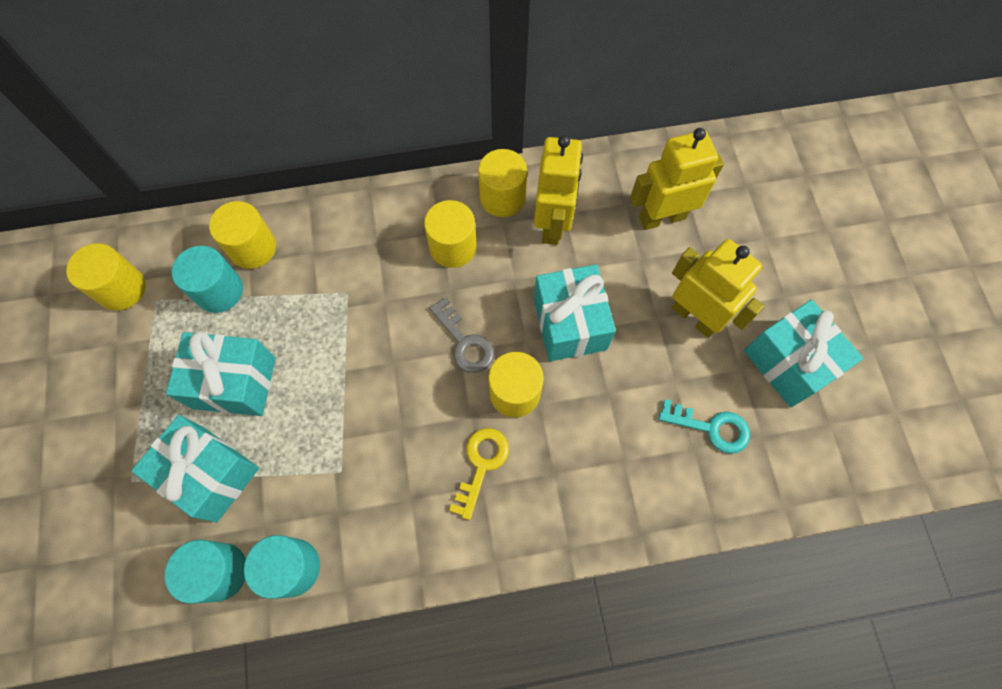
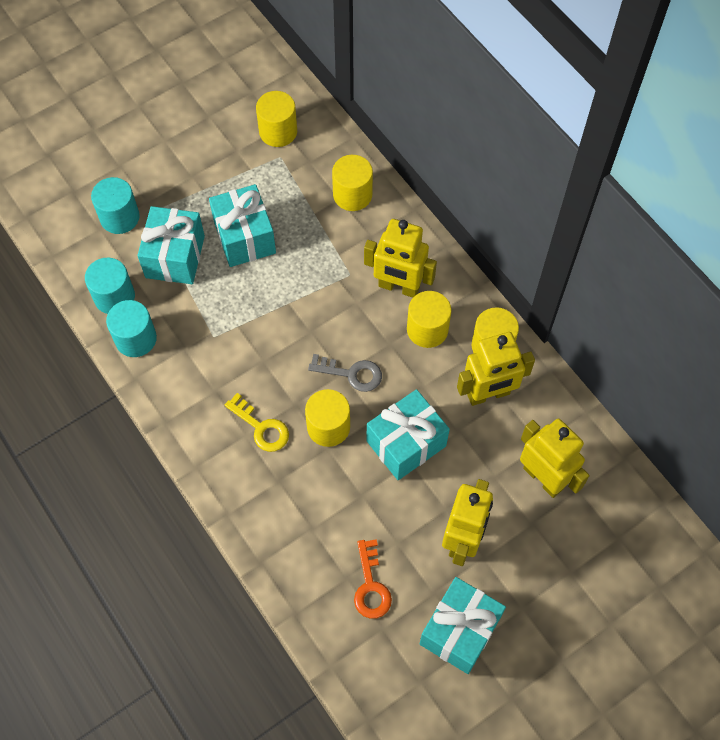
camera: 65 degrees right, 5 degrees down
(219, 291) = (308, 191): turquoise cylinder -> turquoise cylinder (119, 217)
(389, 252) = (398, 287): none -> yellow robot
(465, 342) = (351, 374): grey key -> grey key turned 105 degrees counterclockwise
(481, 465) = (261, 427): yellow key -> yellow key turned 45 degrees clockwise
(711, 427) = (371, 586): turquoise key -> orange key

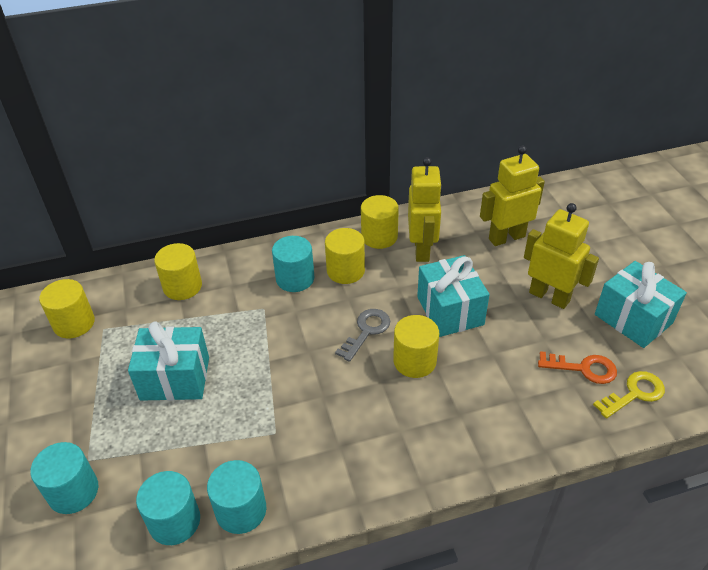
camera: 70 degrees left, 20 degrees down
(175, 257) = (159, 446): turquoise gift -> none
(261, 427) = (396, 414): yellow key -> yellow key (634, 393)
(398, 287) = (295, 279): yellow robot -> turquoise cylinder

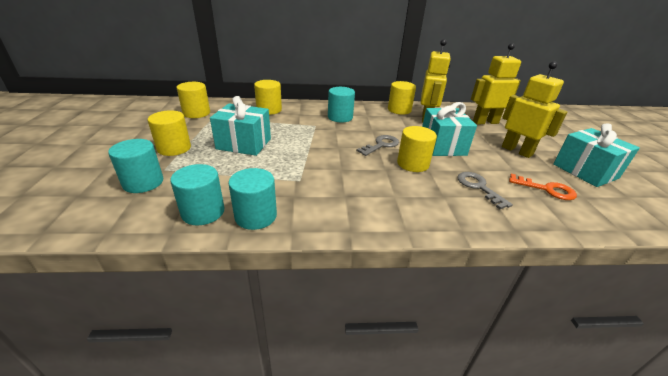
camera: 10 degrees right, 10 degrees down
(345, 271) = (374, 119): yellow cylinder -> yellow cylinder (174, 148)
(501, 386) = (478, 187): none -> grey key
(634, 393) = (593, 210): yellow key -> none

